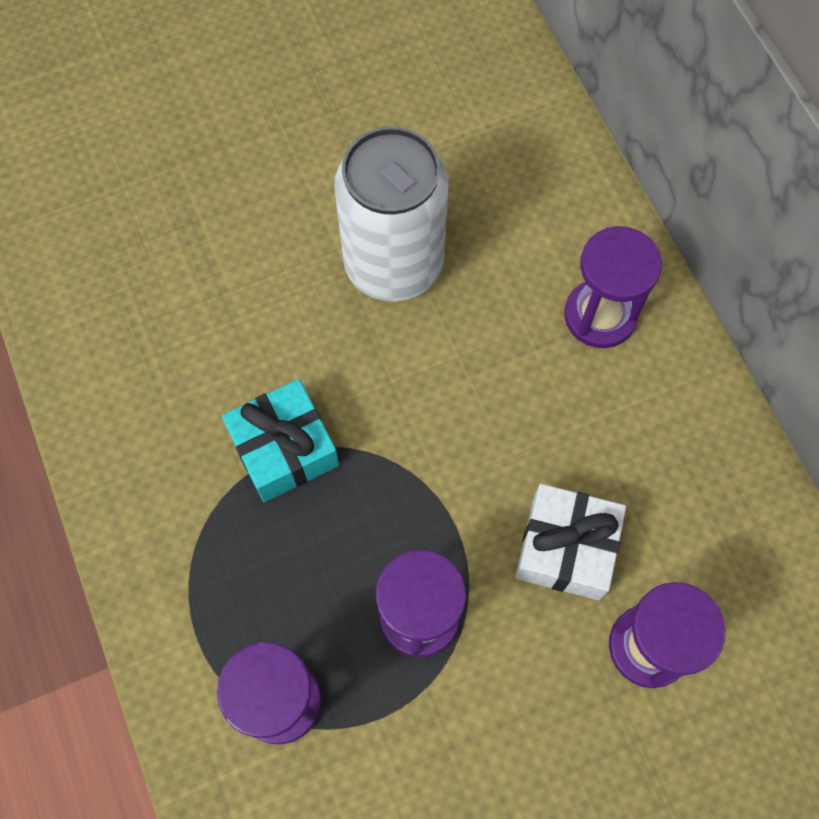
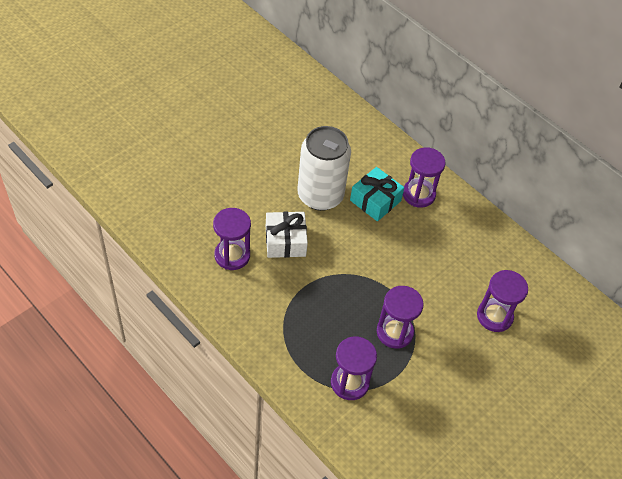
camera: 25 degrees left, 15 degrees down
(166, 348) = (232, 255): none -> purple hourglass
(284, 448) = (305, 282): turquoise gift -> turquoise gift (375, 200)
(566, 548) = (444, 288): white gift -> white gift (285, 241)

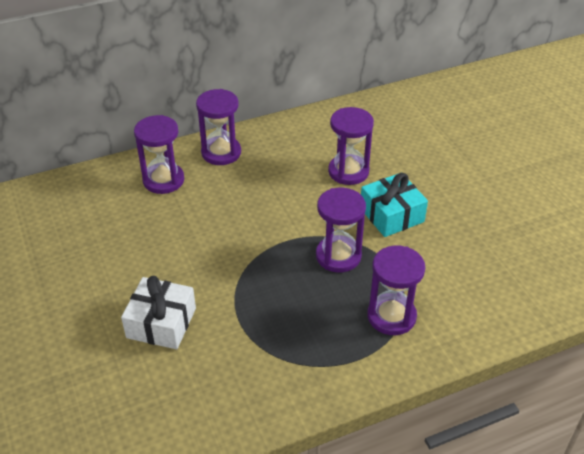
camera: 65 degrees left, 10 degrees down
(232, 255) = (153, 389): purple hourglass -> purple hourglass (221, 153)
(320, 195) = (111, 267): white can -> none
(375, 200) = (150, 219): turquoise gift -> turquoise gift (391, 215)

